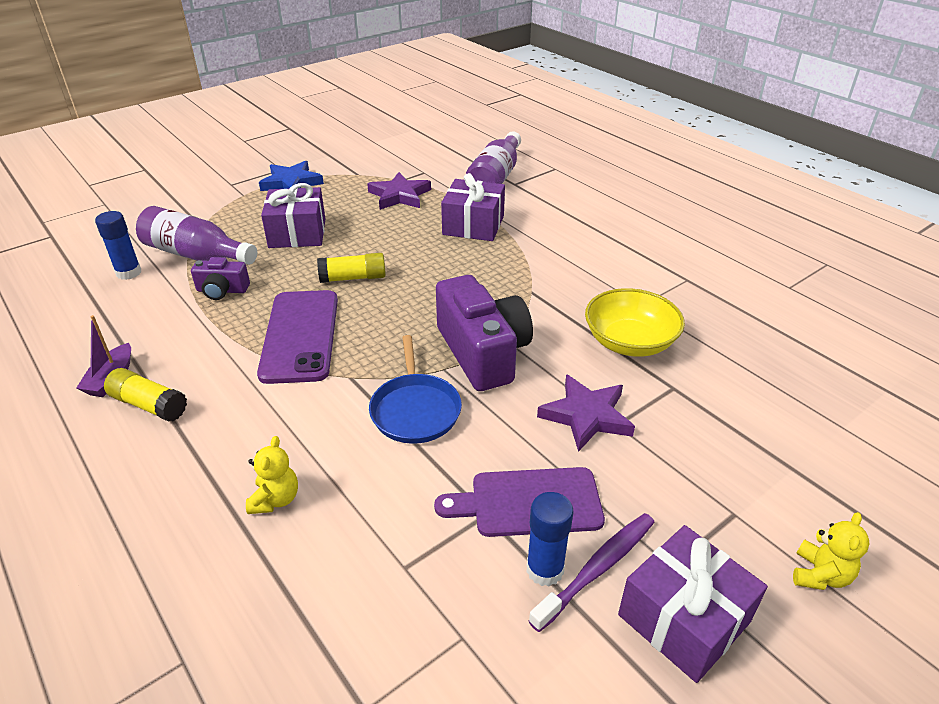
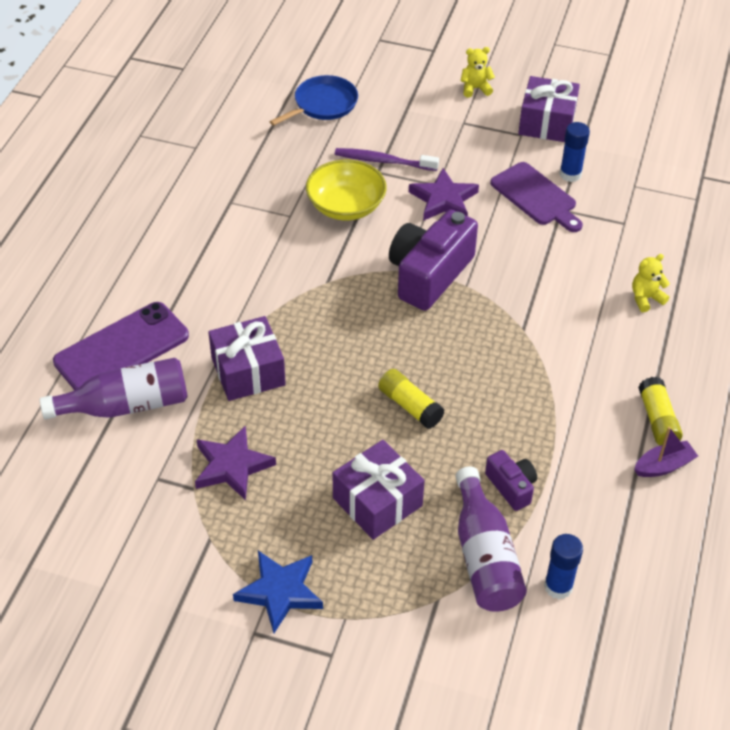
camera: 125 degrees left, 10 degrees up
(300, 336) = (511, 388): purple phone -> purple phone (122, 349)
(415, 410) = (518, 279): blue pan -> blue pan (323, 104)
(597, 569) = (550, 157): purple toothbrush -> purple toothbrush (383, 161)

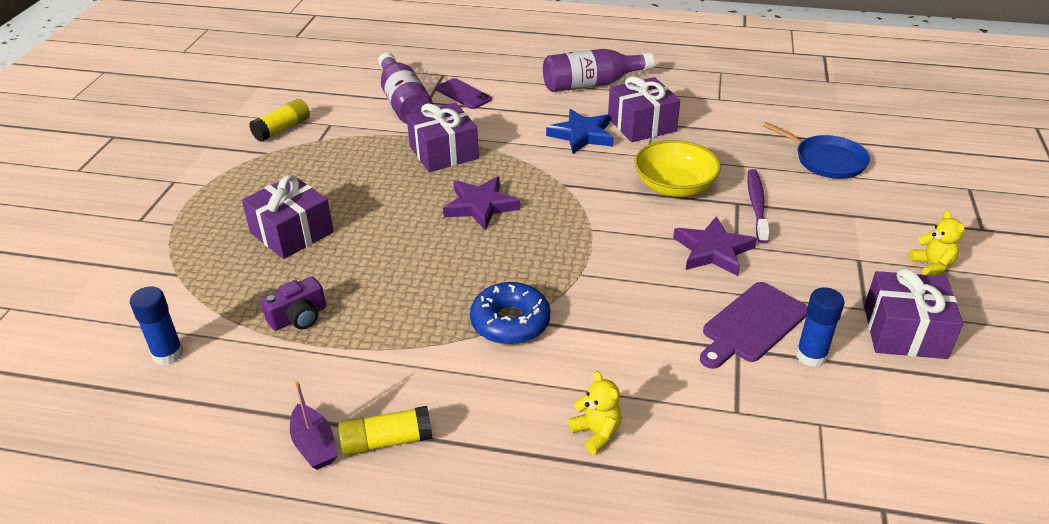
camera: 85 degrees right, 10 degrees down
(122, 349) = (463, 94): purple phone -> purple phone, size x0.55
(231, 211) = (641, 124): none -> purple gift
(232, 466) = (339, 155): purple star -> purple star (480, 206)
(280, 592) = (208, 189): blue star -> blue star (582, 135)
(410, 406) = (406, 244): yellow glue stick -> yellow glue stick (282, 129)
(429, 274) = (590, 247): purple camera -> none
(484, 556) = (217, 301): purple bottle -> purple bottle (591, 84)
(526, 337) = (510, 322): none -> blue donut

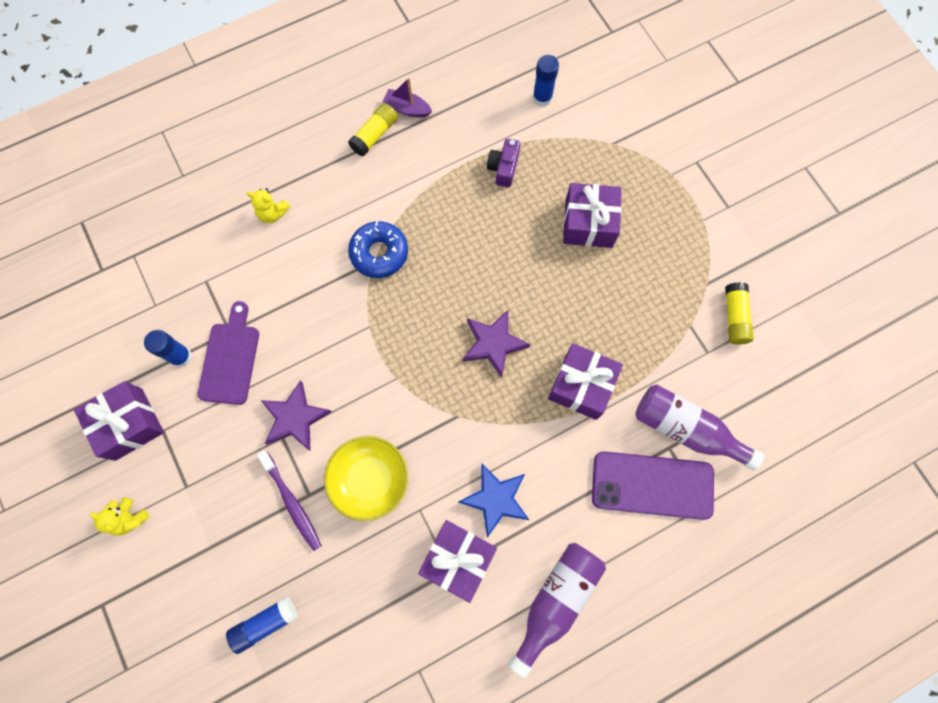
camera: 140 degrees right, 35 degrees up
(463, 94) = (652, 485): purple phone -> purple phone, size x1.81
(826, 160) = (265, 623): blue pan -> blue glue stick

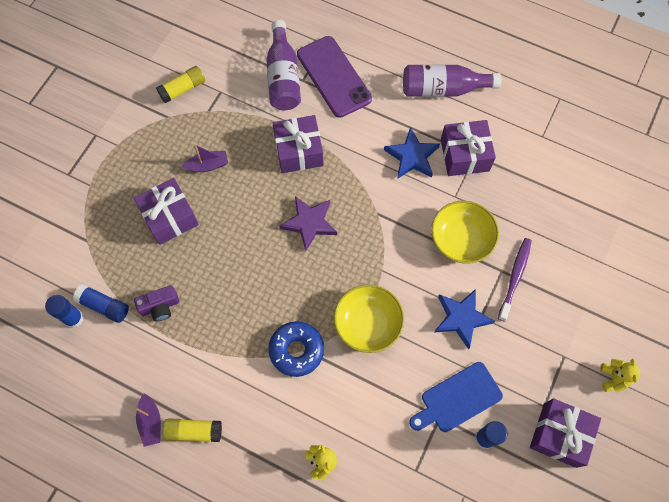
camera: 125 degrees left, 5 degrees down
(230, 359) = (457, 398): purple cutting board -> blue cutting board
(265, 623) = (594, 239): blue glue stick -> blue glue stick (104, 306)
(295, 418) = (461, 318): purple star -> blue star
(356, 329) = (368, 324): none -> yellow bowl
(623, 288) = (208, 165): none -> purple boat

